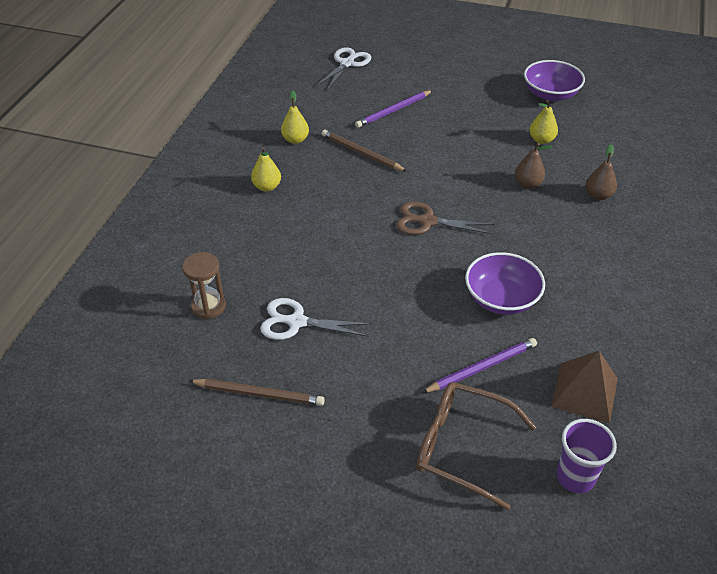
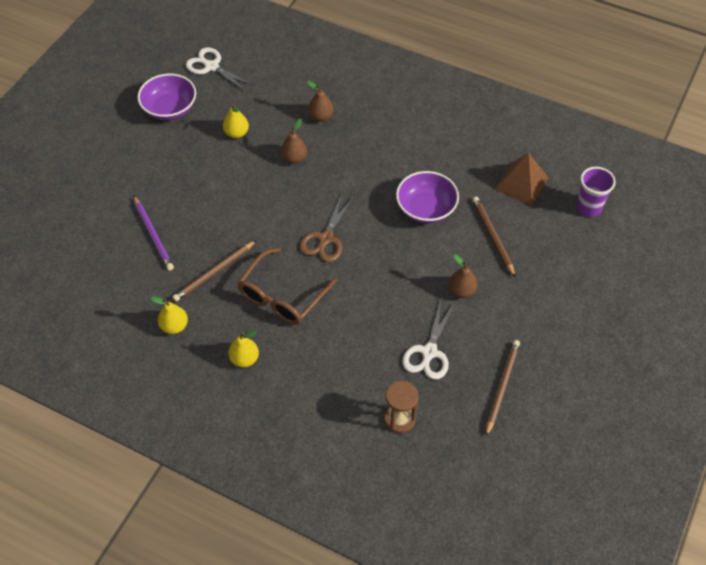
camera: 80 degrees left, 10 degrees up
(347, 63) = (49, 261): white scissors -> white scissors (211, 66)
(389, 343) = (461, 291): none -> brown pear
(462, 447) = (561, 264): brown glasses -> brown glasses (282, 296)
(482, 367) = (492, 236): purple pencil -> brown pencil

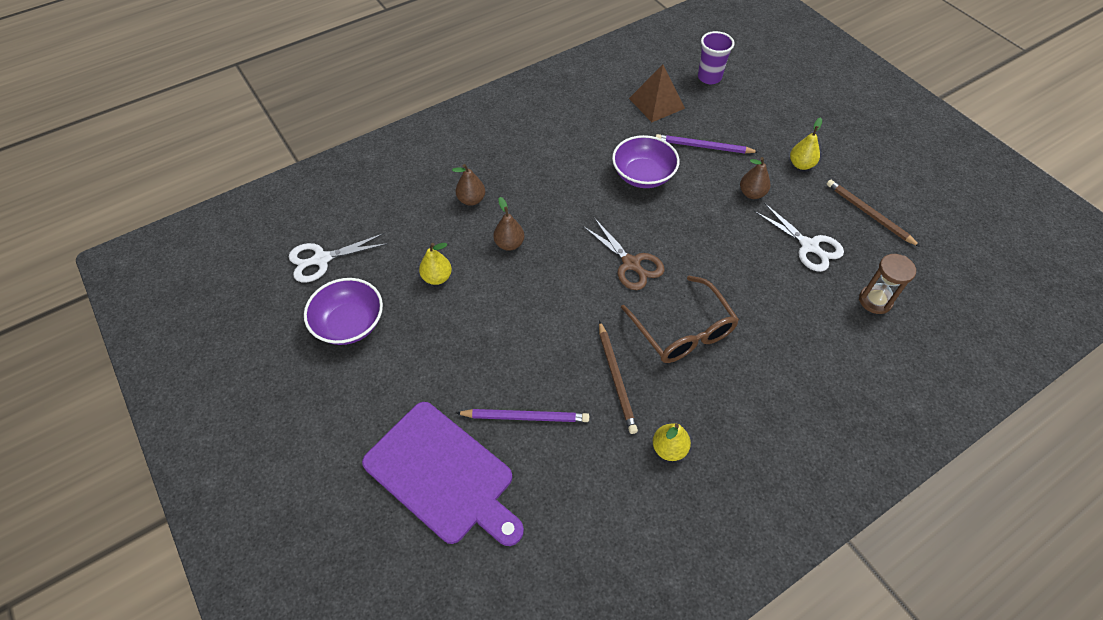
camera: 60 degrees left, 0 degrees up
(88, 212) = (442, 474): none -> purple cutting board
(244, 359) = (747, 398): yellow pear -> yellow pear (801, 164)
(492, 236) = (703, 147): brown pencil -> purple pencil

